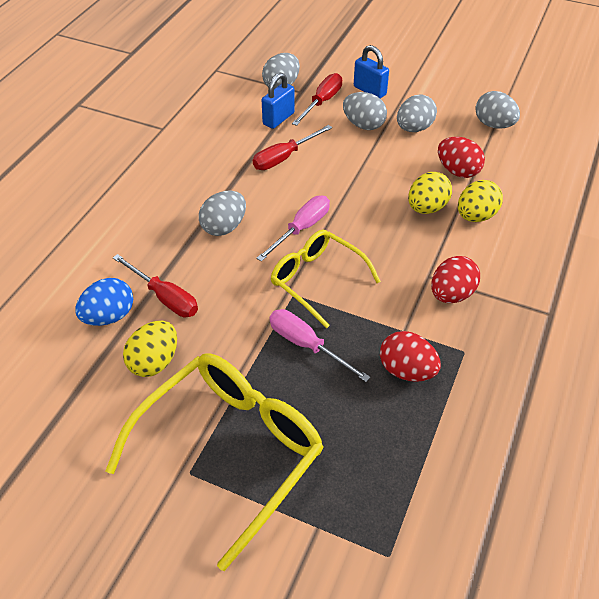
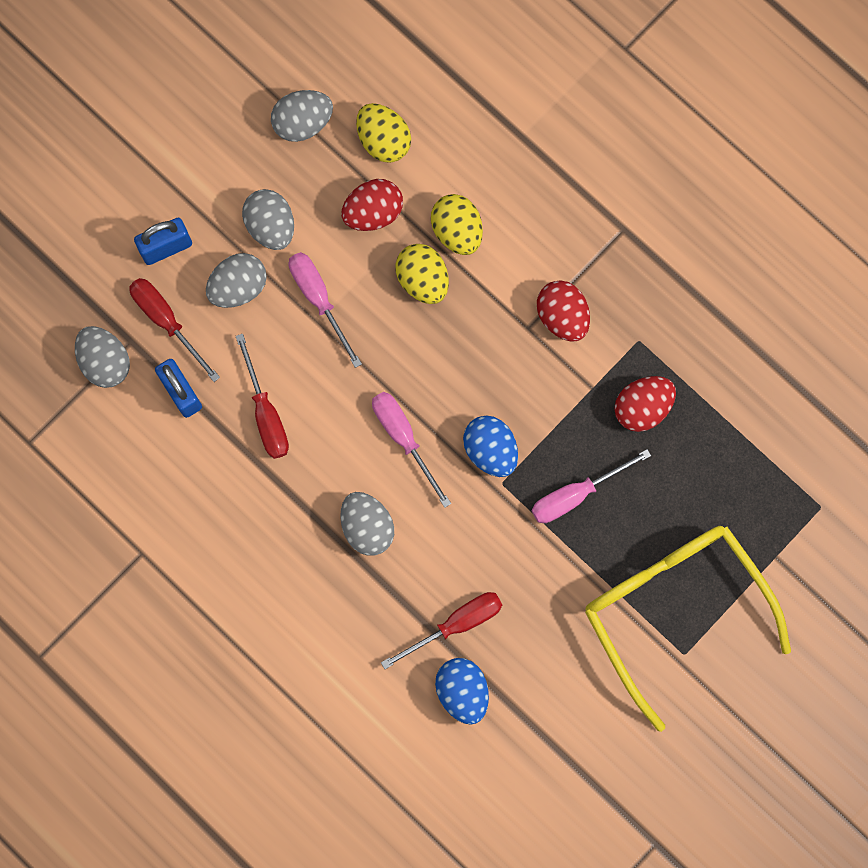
camera: 70 degrees left, 30 degrees up
(154, 362) = (542, 657): yellow egg -> yellow egg (383, 141)
(317, 280) = (490, 450): yellow glasses -> blue egg
(378, 161) = (319, 299): none -> pink screwdriver

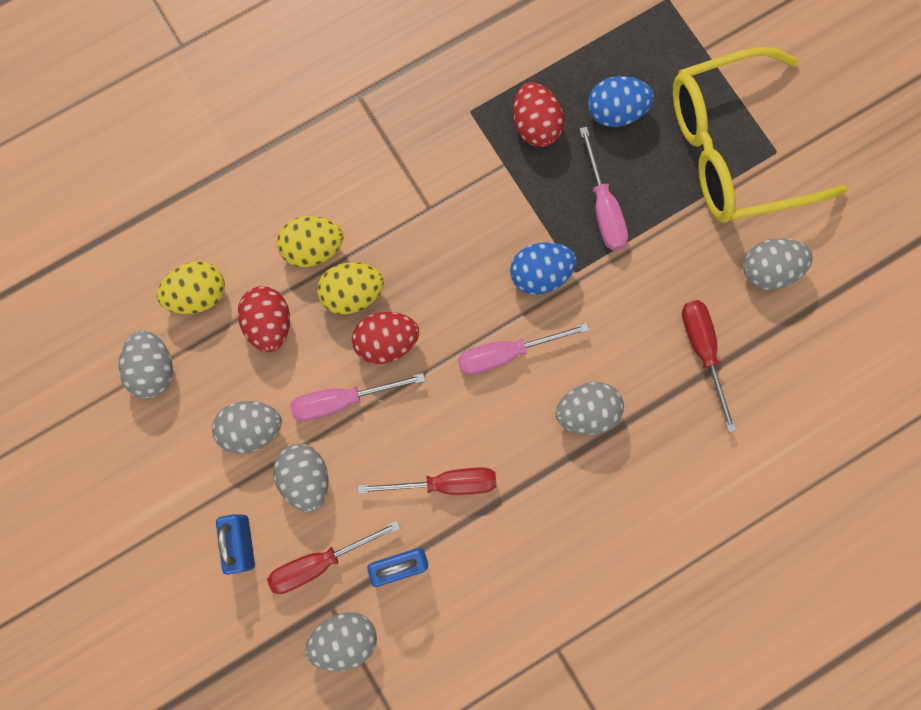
camera: 75 degrees left, 0 degrees up
(462, 691) = (769, 362): blue egg -> blue egg (615, 112)
(556, 671) = (768, 270): none -> grey egg
(562, 317) = (427, 173): red egg -> red egg (386, 342)

